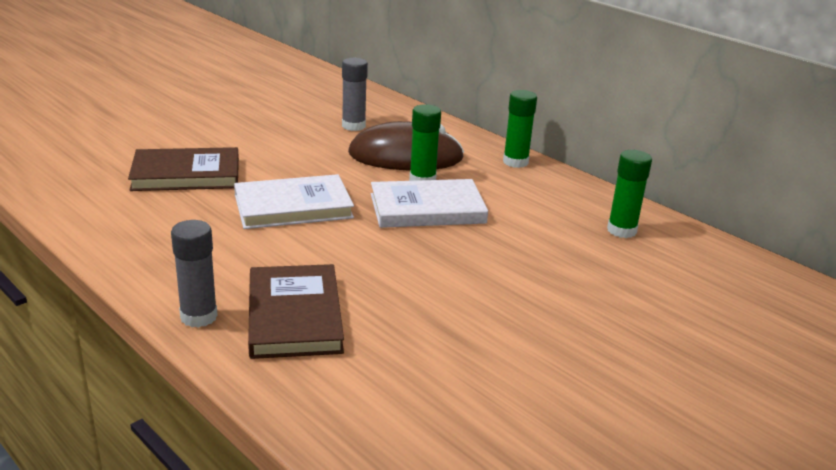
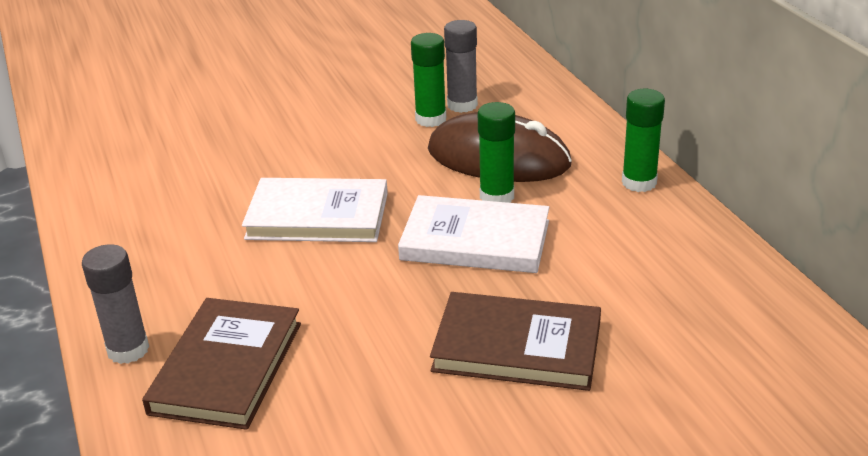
camera: 25 degrees right, 5 degrees up
(186, 174) = (228, 156): brown book -> brown book (517, 346)
(621, 230) = (717, 312): green glue stick -> green glue stick (430, 119)

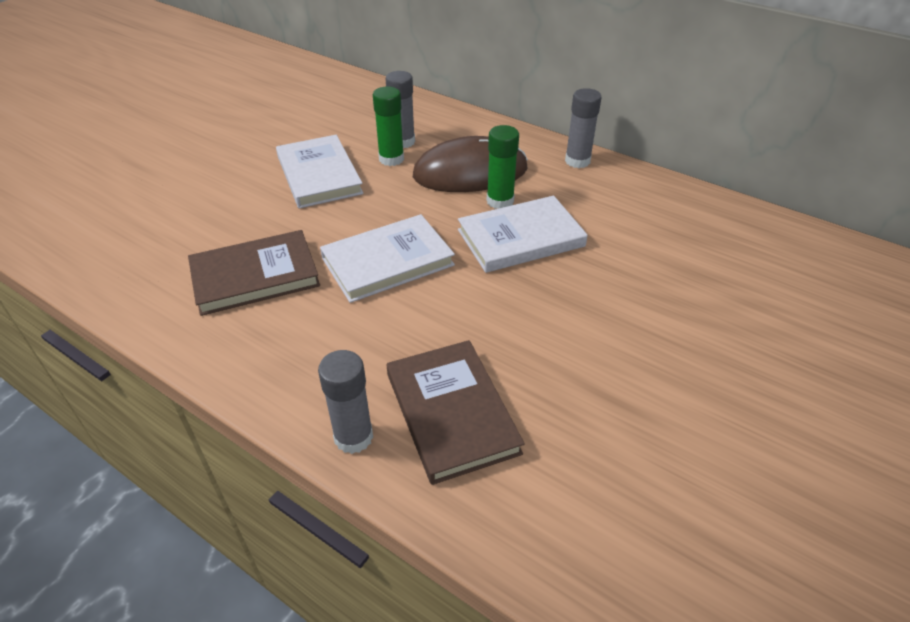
camera: 35 degrees left, 10 degrees up
(342, 114) = (319, 175): none -> white book
(517, 346) = (630, 303): brown book -> brown book (255, 276)
(639, 182) = (577, 161): green glue stick -> grey glue stick

